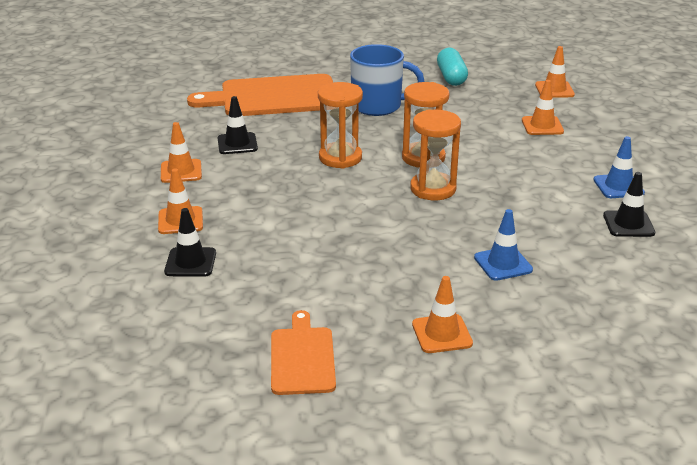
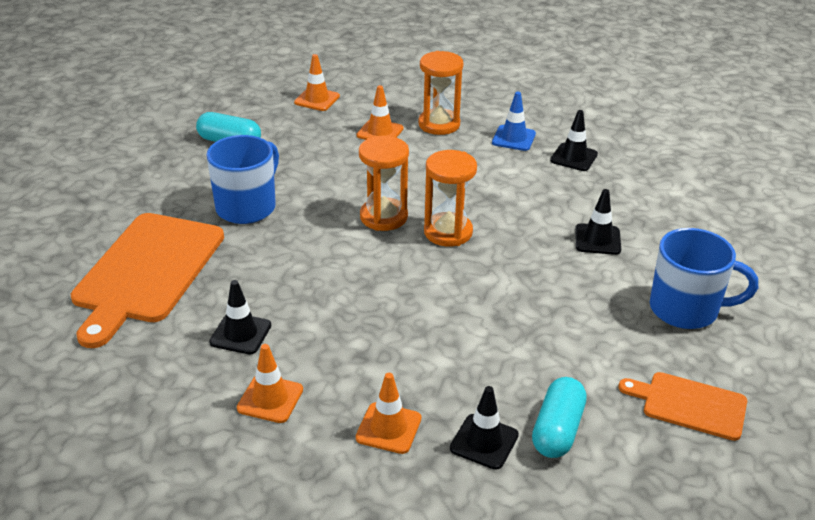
camera: 65 degrees left, 5 degrees up
(224, 293) = (557, 430): none -> turquoise capsule
(340, 158) = (339, 268): orange hourglass -> orange hourglass (439, 124)
(442, 334) = (685, 309): orange traffic cone -> blue mug
(503, 264) = (597, 239): blue traffic cone -> black traffic cone

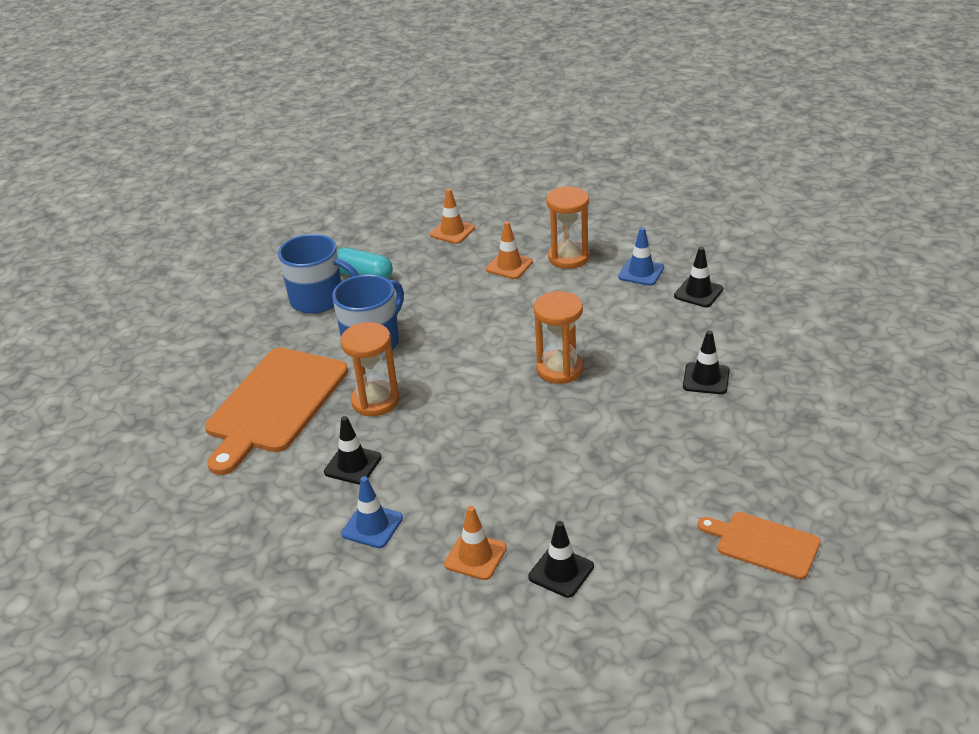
camera: 10 degrees right, 0 degrees up
(270, 399) = (372, 526): orange traffic cone -> blue traffic cone
(383, 217) = (500, 353): orange hourglass -> orange hourglass (375, 401)
(557, 430) = (631, 563): turquoise capsule -> none
(685, 309) = (780, 451): blue mug -> blue mug (318, 300)

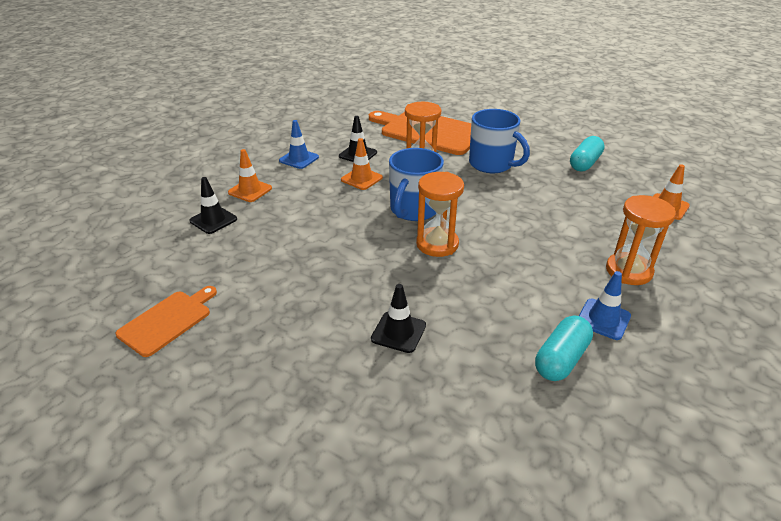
camera: 95 degrees right, 0 degrees up
(318, 300) = (549, 146): blue mug -> blue mug (413, 210)
(509, 266) = (608, 233): orange traffic cone -> orange traffic cone (361, 179)
(698, 293) = (561, 359): black traffic cone -> turquoise capsule

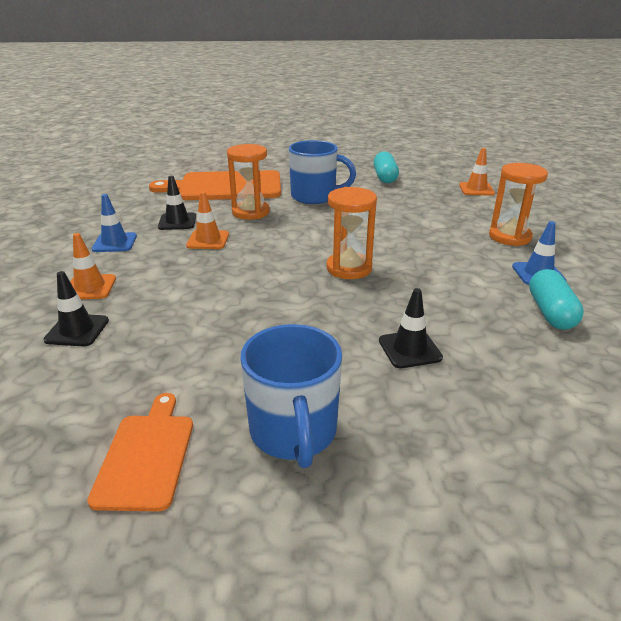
camera: 35 degrees left, 5 degrees down
(413, 210) = (292, 249): blue mug -> blue mug (293, 432)

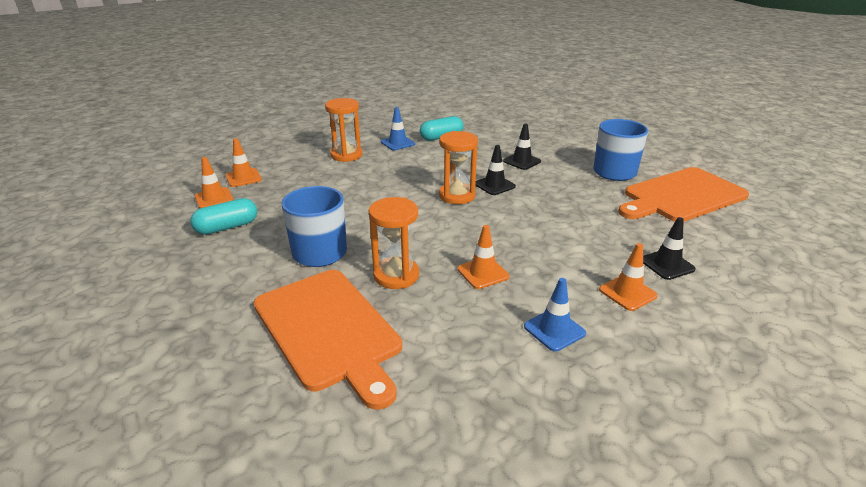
camera: 120 degrees left, 0 degrees up
(146, 456) = (681, 196): orange cutting board -> orange cutting board, size x1.85
(177, 222) = (465, 314): black traffic cone -> black traffic cone (494, 185)
(440, 177) = (214, 198): none -> orange traffic cone

